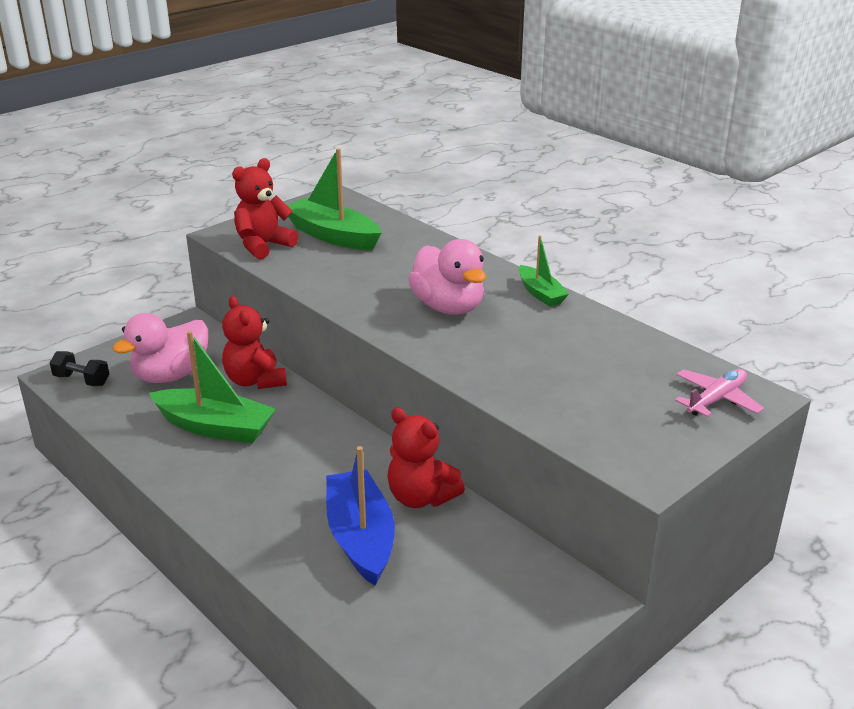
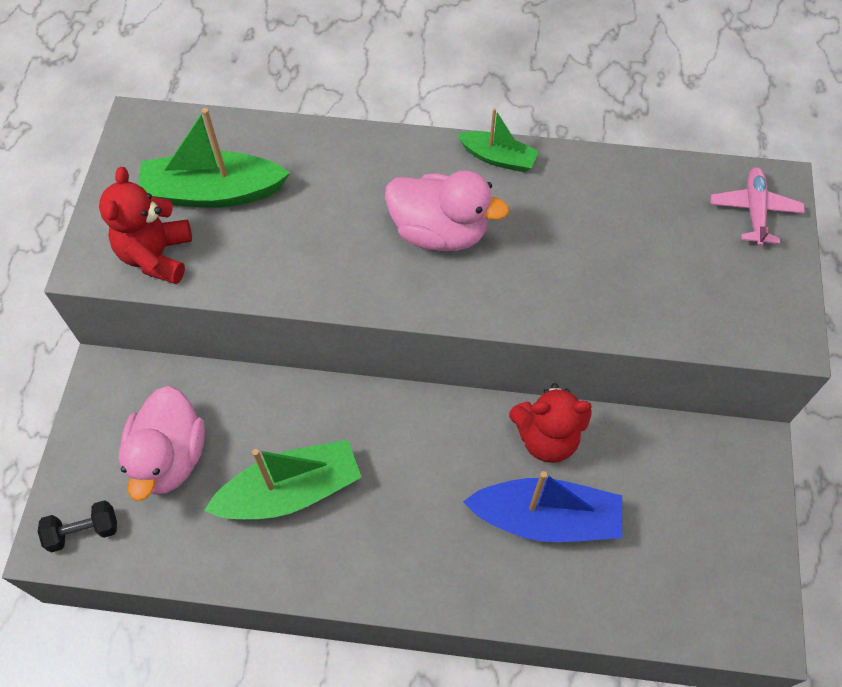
camera: 40 degrees left, 30 degrees up
(255, 381) = (261, 405): red teddy bear -> none
(360, 537) = (546, 518): blue boat -> blue boat turned 150 degrees clockwise

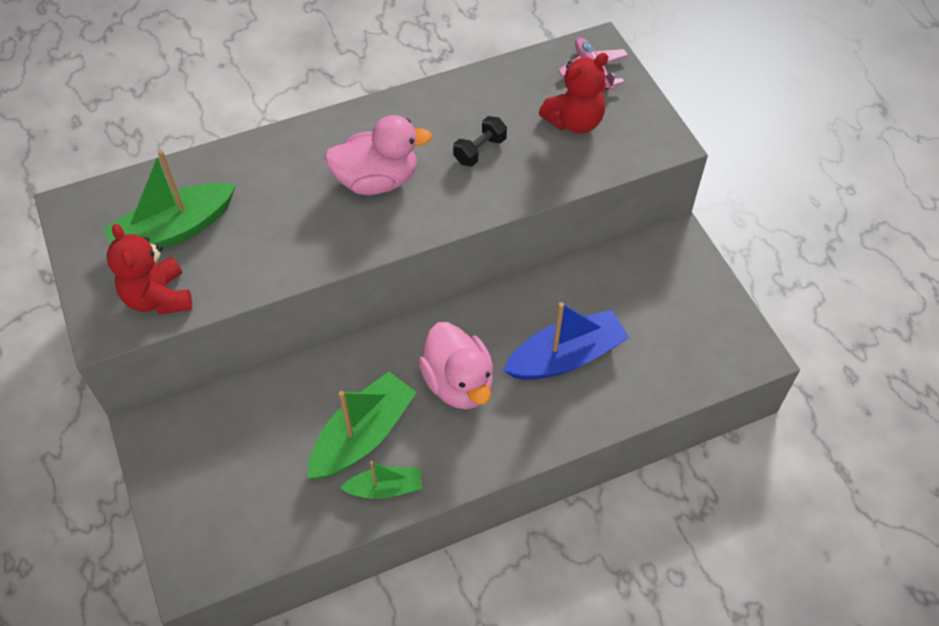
camera: 30 degrees left, 5 degrees down
(83, 531) = (210, 552): black dumbbell -> black dumbbell (480, 151)
(170, 457) = (247, 461): pink duck -> pink duck (458, 383)
(498, 158) = (387, 110): green boat -> green boat (385, 488)
(546, 438) = (532, 302): red teddy bear -> red teddy bear (574, 122)

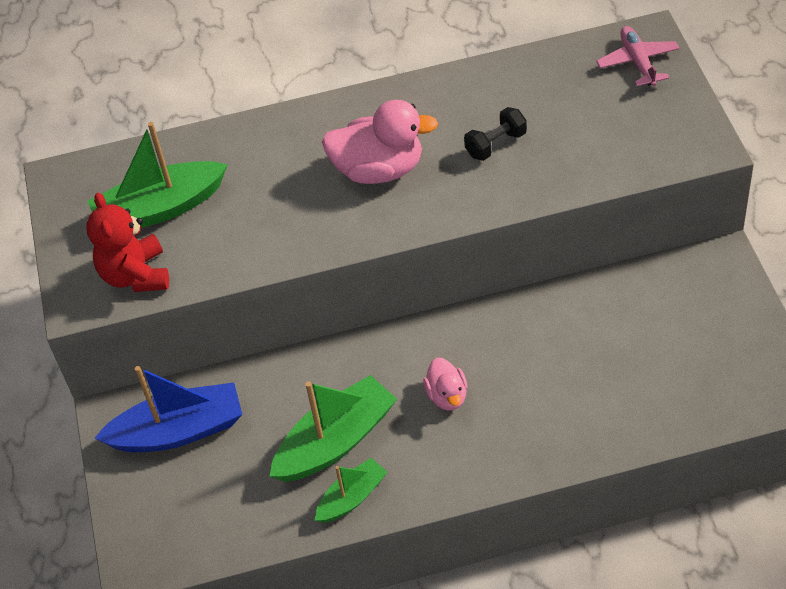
camera: 15 degrees right, 5 degrees down
(385, 488) = (352, 498): green boat -> green boat turned 45 degrees counterclockwise
(458, 383) = (447, 396): pink duck -> pink duck, size x0.55
(566, 357) = (571, 378): blue boat -> blue boat (178, 431)
(574, 122) = (607, 119): red teddy bear -> none

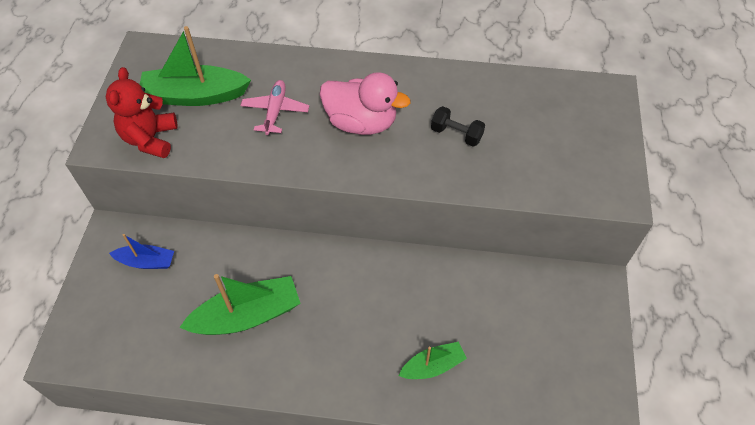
camera: 15 degrees right, 5 degrees up
(178, 431) = (146, 262): blue boat -> blue boat, size x0.58
(352, 498) = (235, 366): green boat -> green boat (432, 366)
(447, 396) = (343, 312): pink duck -> none
(496, 144) = (456, 134): black dumbbell -> black dumbbell turned 45 degrees clockwise
(638, 62) = (594, 108): pink plane -> pink plane (275, 111)

